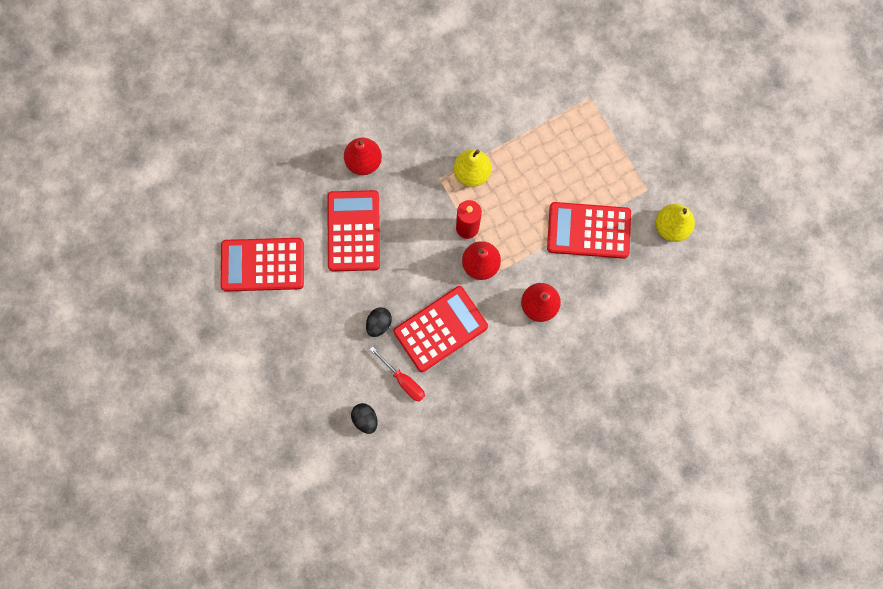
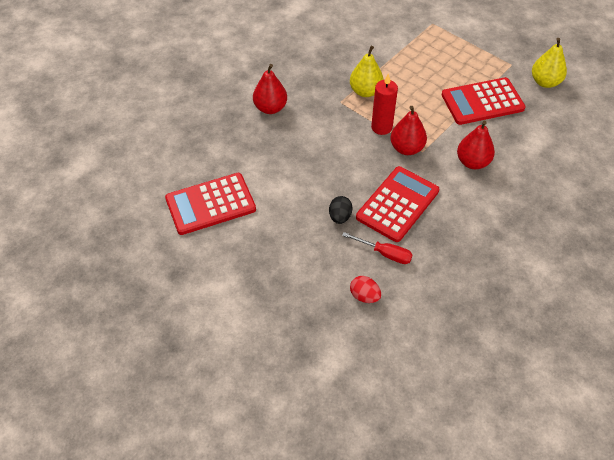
camera: 20 degrees left, 25 degrees down
(353, 231) = (284, 156): red calculator -> none
(365, 418) = (364, 296): black egg -> red egg

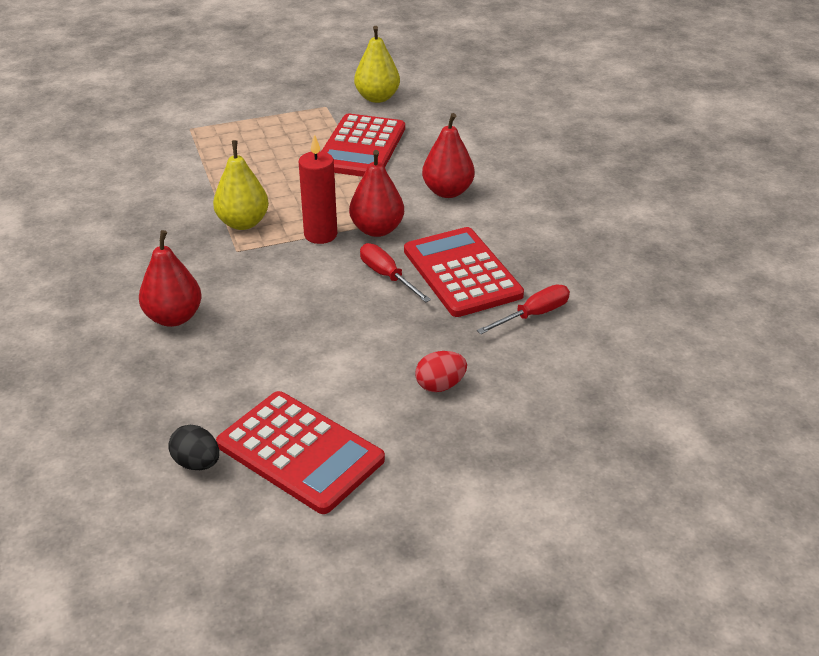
camera: 60 degrees left, 15 degrees down
(210, 204) = (300, 452): red calculator -> red calculator turned 60 degrees counterclockwise
(340, 217) = (440, 329): black egg -> black egg (197, 463)
(364, 296) = (590, 359): red egg -> red egg (440, 385)
(368, 173) = (387, 276): none -> red screwdriver

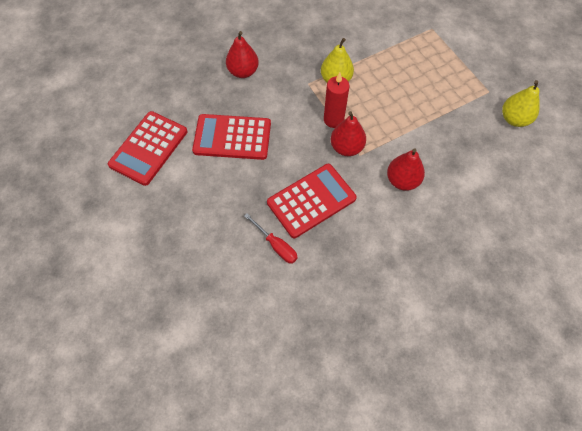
camera: 80 degrees right, 25 degrees up
(197, 463) = (139, 109): black egg -> none
(361, 147) = (441, 122): red calculator -> red calculator (232, 137)
(387, 276) = (299, 161): red screwdriver -> none
(440, 385) = (204, 203): red egg -> none

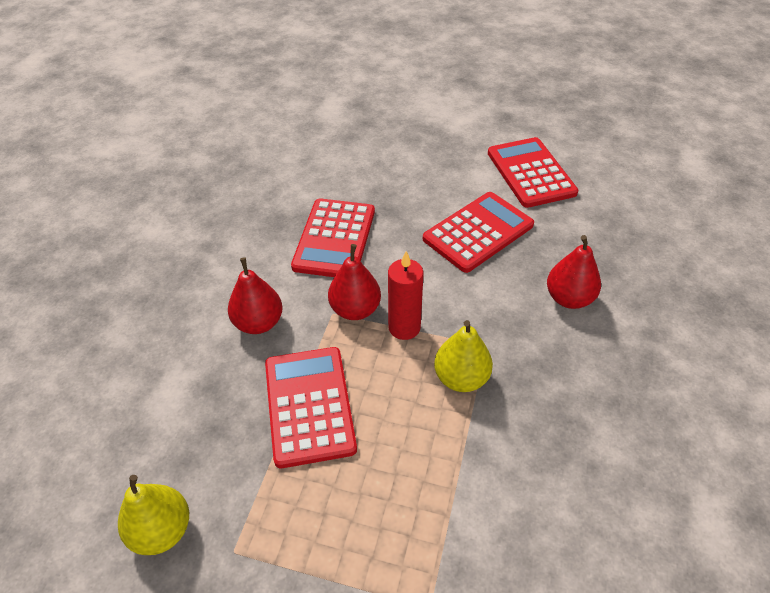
camera: 135 degrees right, 15 degrees down
(276, 245) = (326, 189): red screwdriver -> none
(413, 120) = (309, 405): none -> red calculator

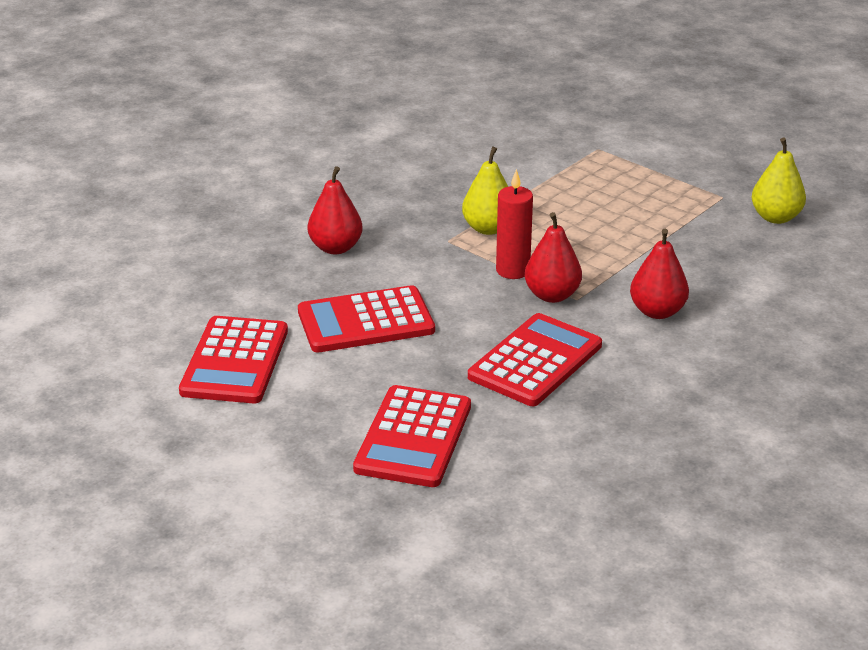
camera: 155 degrees left, 15 degrees down
(309, 405) = (633, 247): red calculator -> red calculator (413, 437)

